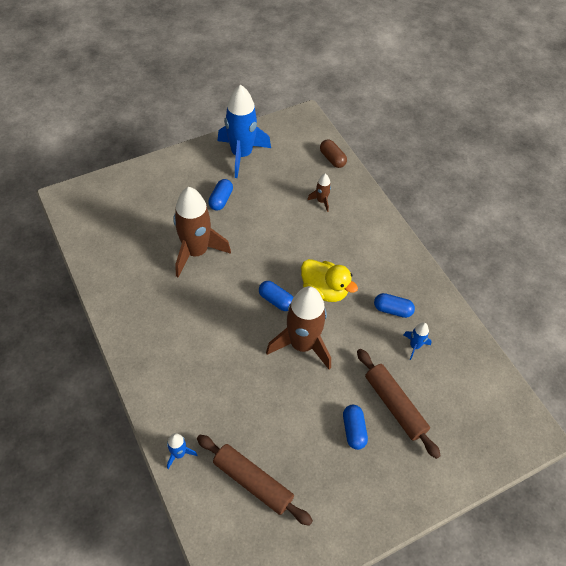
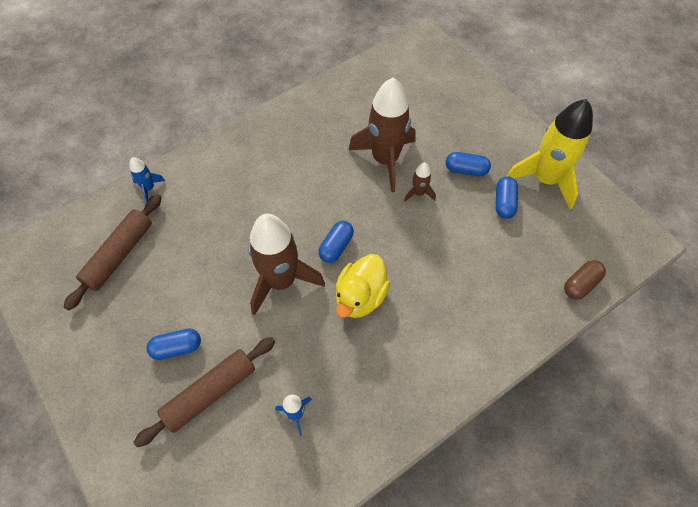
camera: 85 degrees right, 5 degrees up
(241, 155) = (544, 179): blue rocket -> yellow rocket
(321, 201) = (500, 278): brown rocket -> brown rocket (419, 193)
(392, 310) = (346, 382): blue capsule -> blue capsule (504, 203)

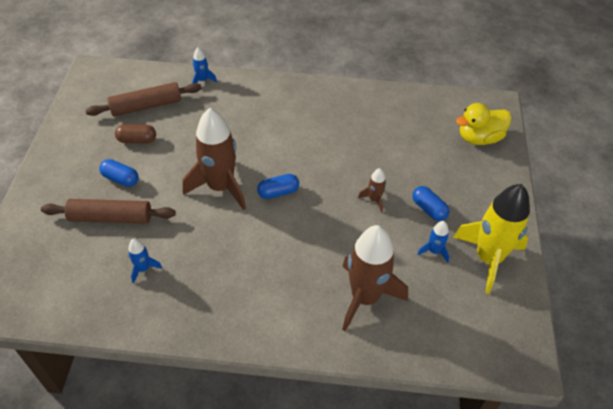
camera: 40 degrees right, 10 degrees down
(360, 297) = (259, 234): yellow duck -> yellow duck (479, 138)
(385, 159) = (374, 162): brown rocket -> brown rocket (365, 297)
(504, 203) = (434, 251): blue capsule -> blue rocket
(580, 284) = (432, 349): brown capsule -> brown capsule (137, 140)

